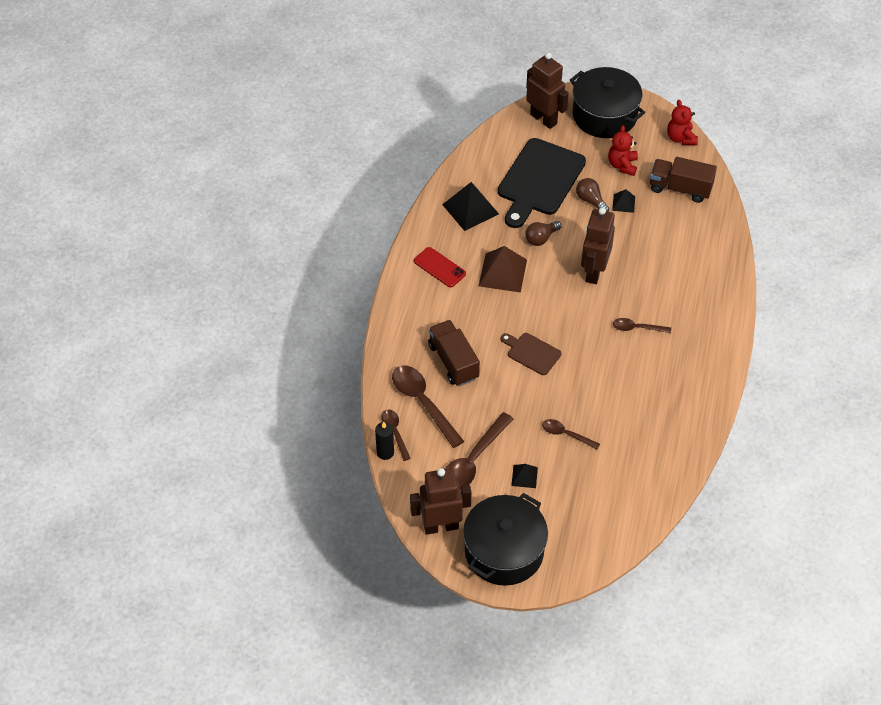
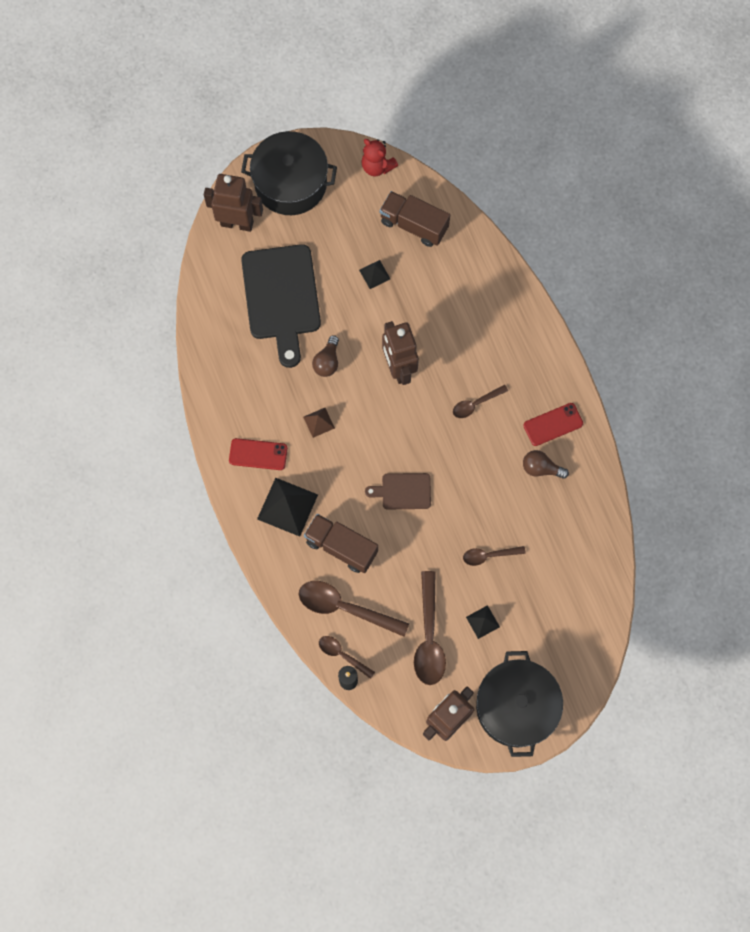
camera: 35 degrees left, 20 degrees up
(470, 209) = (241, 371): black pyramid -> black pyramid (287, 506)
(502, 272) = (318, 422): brown pyramid -> brown pyramid, size x0.53
(590, 200) = (343, 290): brown light bulb -> brown light bulb (541, 468)
(622, 165) = (345, 231): red teddy bear -> none
(680, 188) = (414, 225): brown truck -> brown truck turned 45 degrees clockwise
(690, 376) = (553, 424): none -> red phone

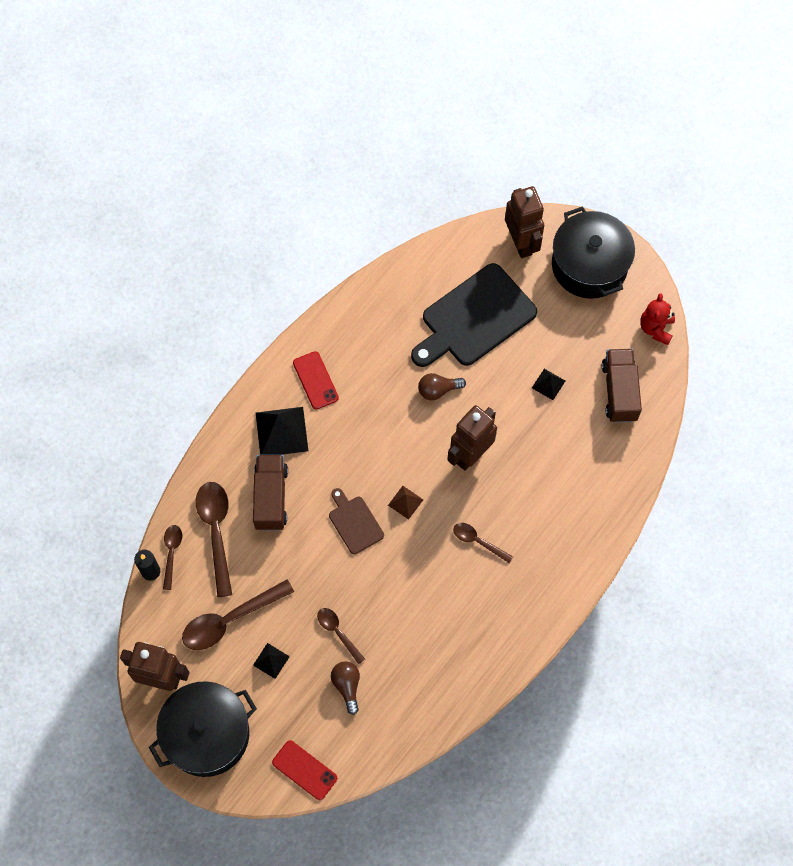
camera: 60 degrees right, 5 degrees down
(318, 422) = (376, 414): brown pyramid -> brown pyramid (405, 502)
(541, 468) = (451, 635): brown light bulb -> brown light bulb (347, 686)
(553, 424) = (501, 623): red phone -> red phone (304, 770)

